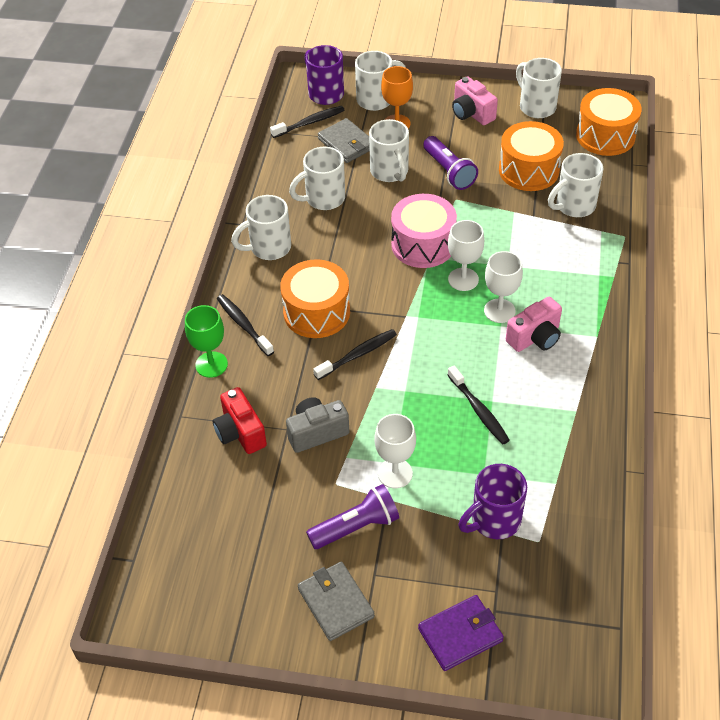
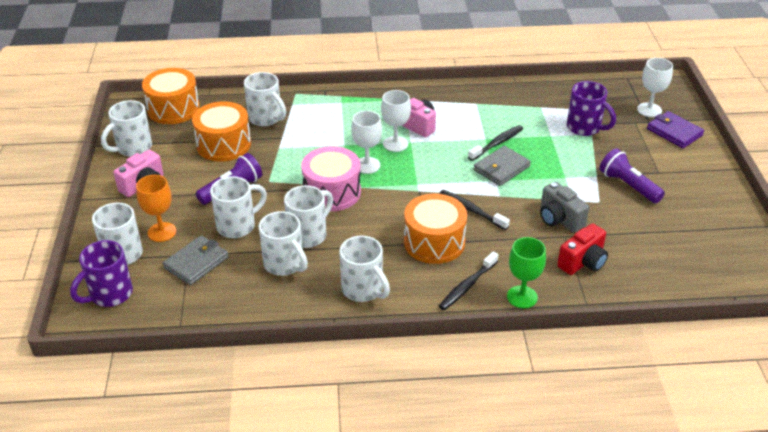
camera: 105 degrees left, 10 degrees down
(310, 123) = (163, 297): black toothbrush -> none
(336, 603) = (691, 185): grey wallet -> grey wallet (501, 168)
(360, 219) = (309, 235): none -> white mug
(395, 473) = (573, 174): white goblet -> white goblet (649, 110)

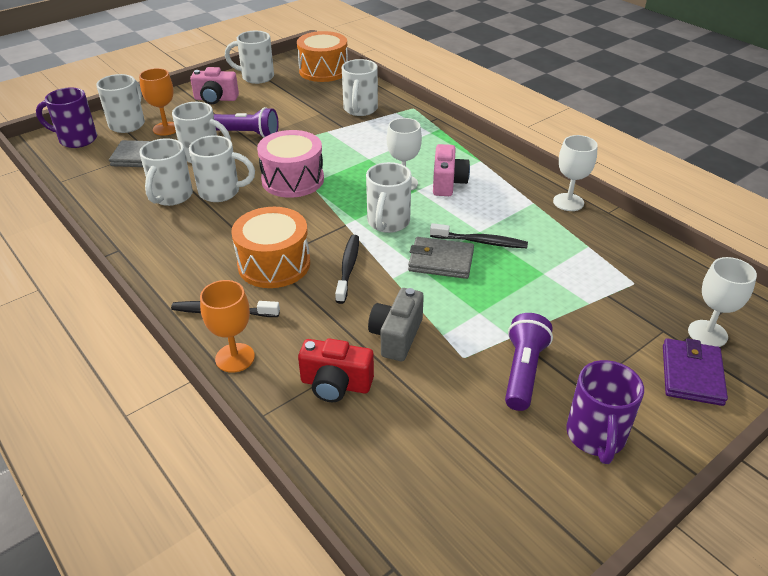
camera: 55 degrees right, 0 degrees up
(224, 144) = (302, 107): orange drum -> none
(363, 290) = (168, 250): white mug -> white mug (388, 223)
(367, 165) = (352, 181): white goblet -> white goblet (568, 202)
(522, 297) = (235, 358): green goblet -> orange goblet
(585, 128) = (593, 293): purple mug -> purple mug (595, 437)

